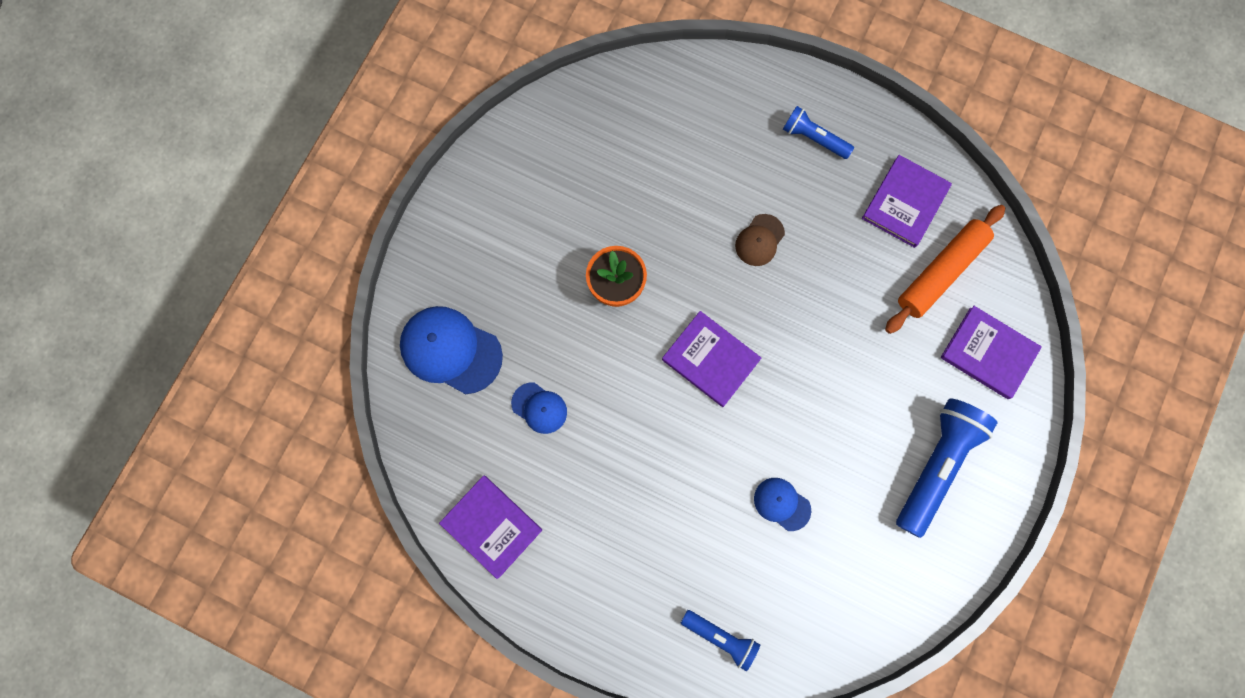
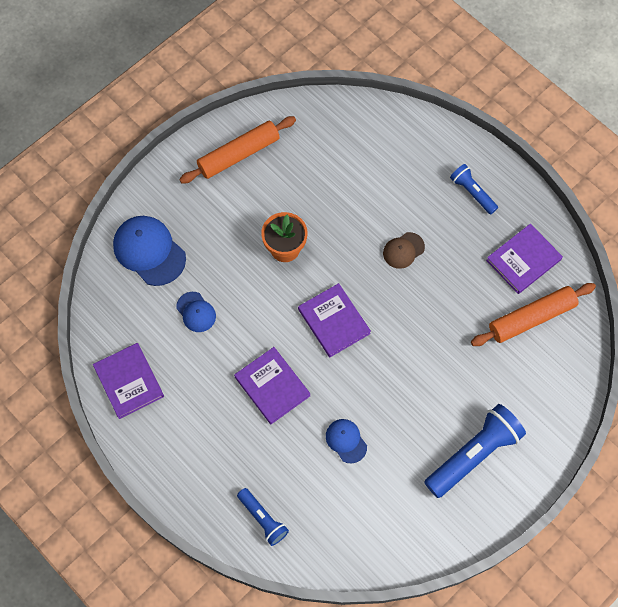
camera: 20 degrees right, 10 degrees down
(513, 186) = (239, 155): none -> orange rolling pin
(988, 353) = (545, 388): purple book -> purple book (272, 386)

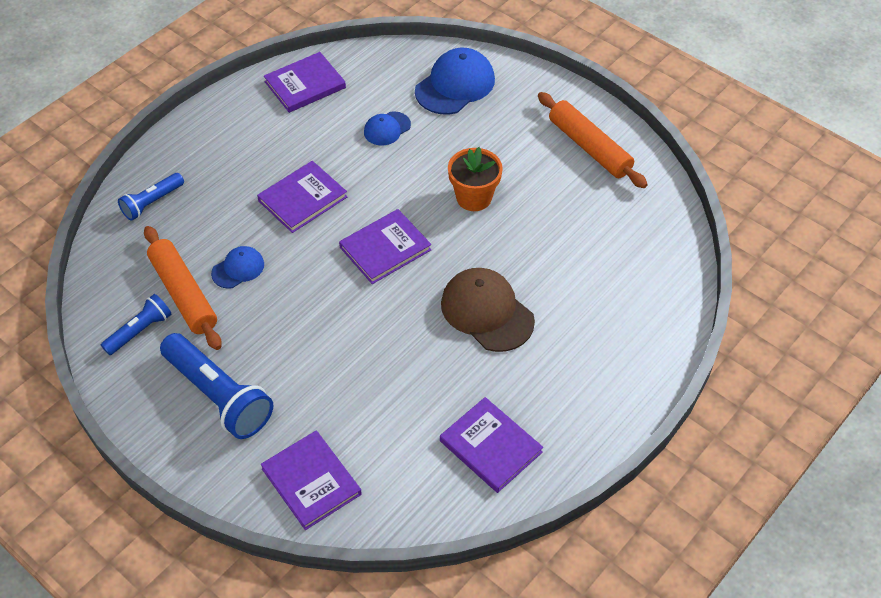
camera: 85 degrees right, 15 degrees down
(403, 250) = (487, 312): brown cap -> brown cap, size x1.82
(472, 192) = (583, 384): blue flashlight -> blue flashlight (140, 331)
(531, 318) = (406, 457): orange rolling pin -> orange rolling pin (184, 294)
(550, 385) = (311, 481): none -> purple book

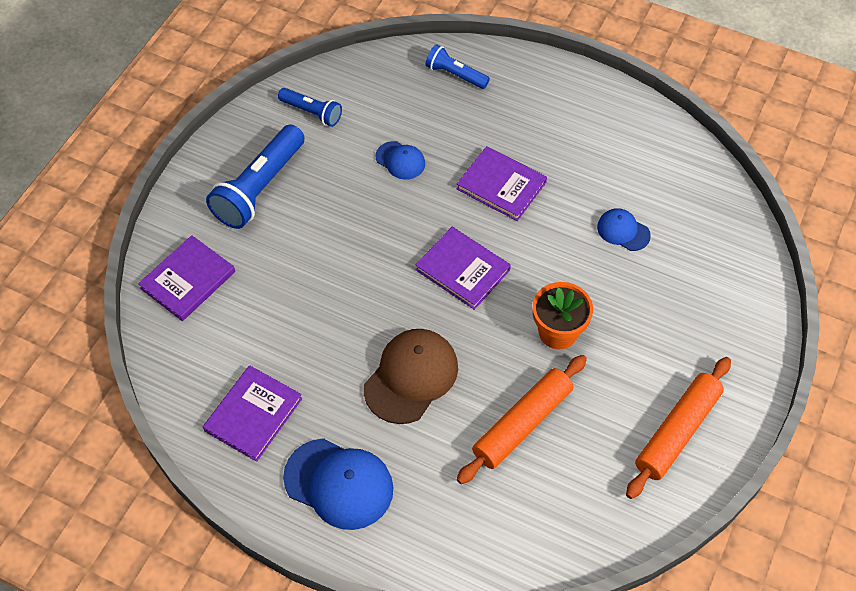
camera: 75 degrees right, 5 degrees up
(184, 294) = (360, 130): orange rolling pin -> orange rolling pin (522, 424)
(305, 85) = (654, 145): purple book -> none
(455, 85) = (715, 277): blue cap -> blue cap (339, 484)

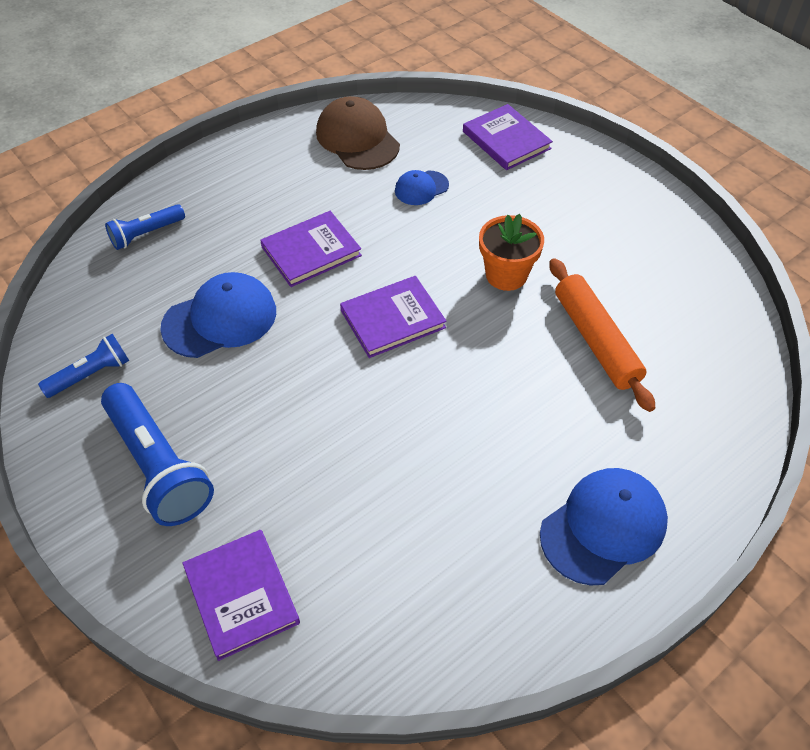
camera: 65 degrees left, 5 degrees down
(253, 414) = (475, 586): purple book -> purple book (506, 140)
(400, 160) = (220, 319): blue cap -> blue cap, size x1.82
(411, 377) = (499, 411): brown cap -> brown cap (357, 139)
(676, 431) = (649, 236): orange rolling pin -> none

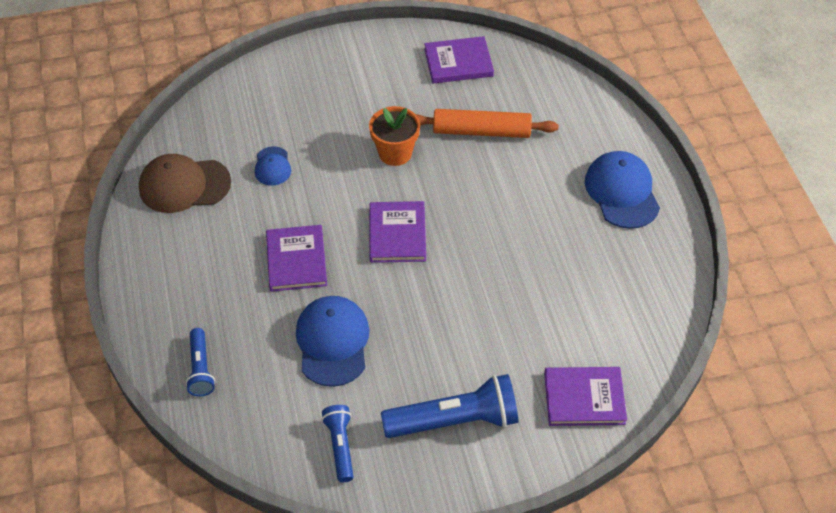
camera: 65 degrees left, 0 degrees up
(506, 140) = (255, 94): purple book -> purple book (458, 63)

